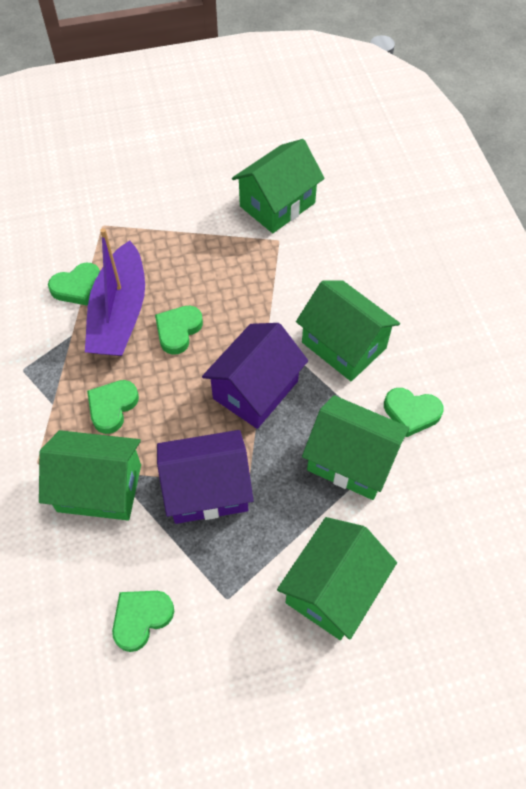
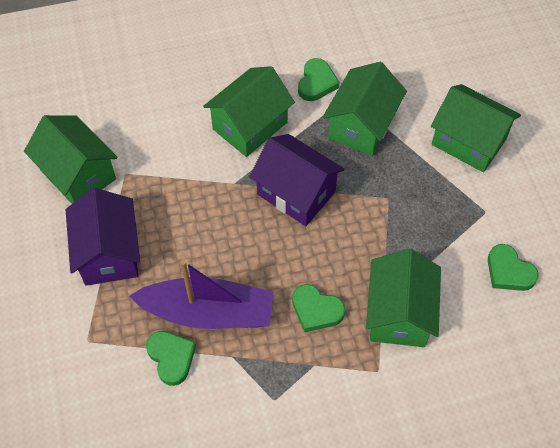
camera: 90 degrees left, 0 degrees up
(178, 331) = (230, 258): green heart -> none
(207, 489) = (394, 228): purple house -> purple house (109, 253)

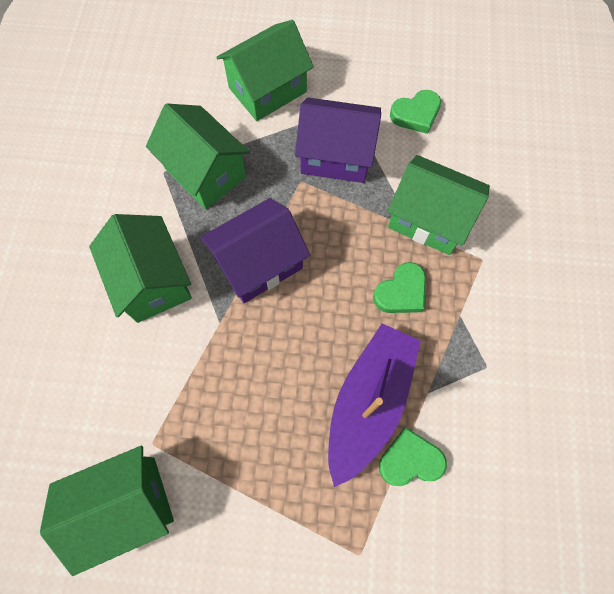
camera: 70 degrees left, 10 degrees up
(109, 253) = (253, 495): purple house -> purple house (336, 156)
(316, 83) = (131, 195): green heart -> none

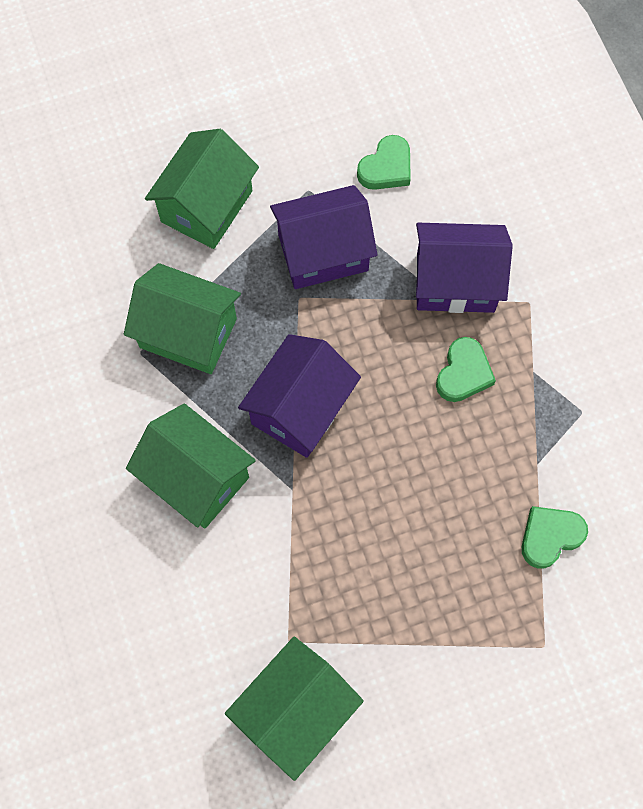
camera: 25 degrees left, 0 degrees up
(369, 402) = (484, 500): purple boat -> none
(429, 219) = (455, 282): green house -> purple house

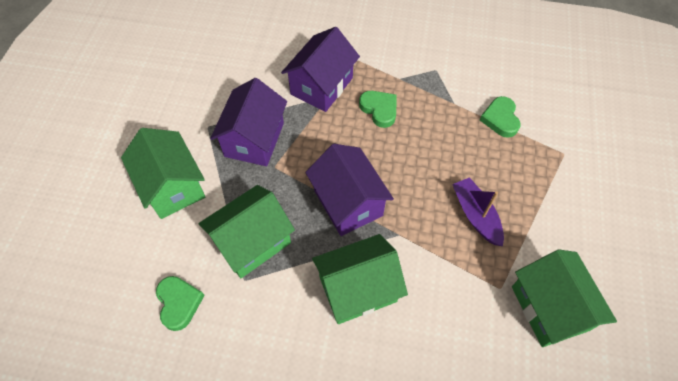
camera: 60 degrees left, 10 degrees down
(373, 569) = (475, 215): none -> purple boat
(386, 168) = (226, 82): green heart -> green heart (179, 303)

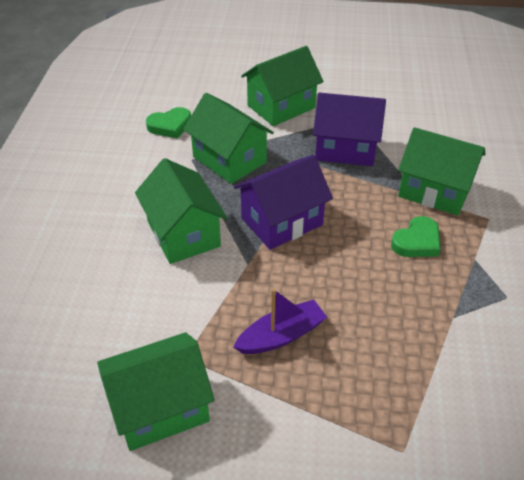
camera: 85 degrees right, 15 degrees down
(321, 86) = (435, 191): purple house -> green house
(500, 119) = (444, 370): green heart -> none

